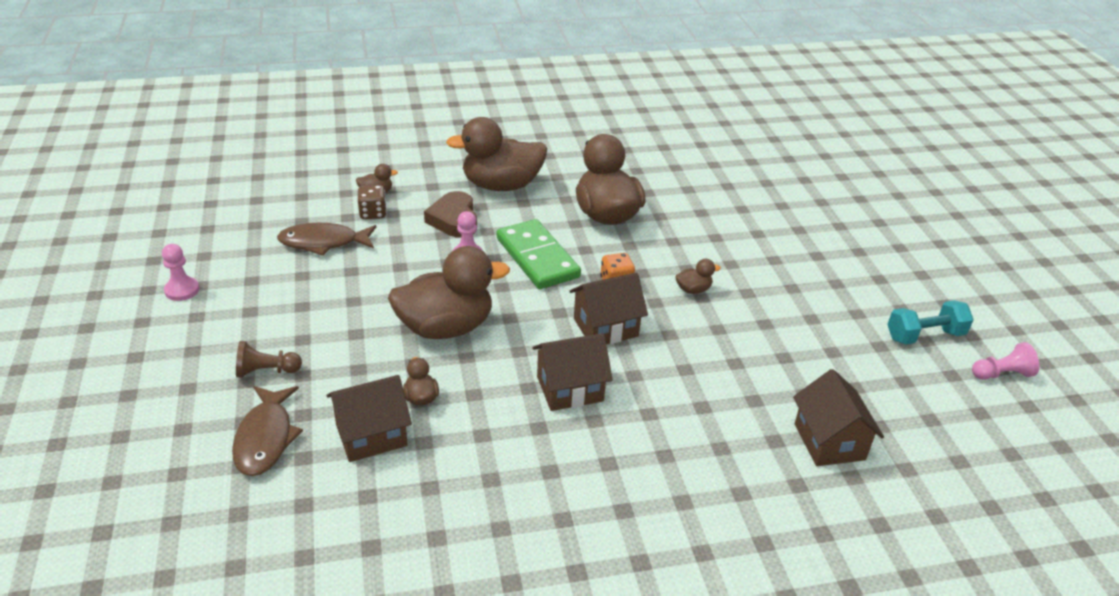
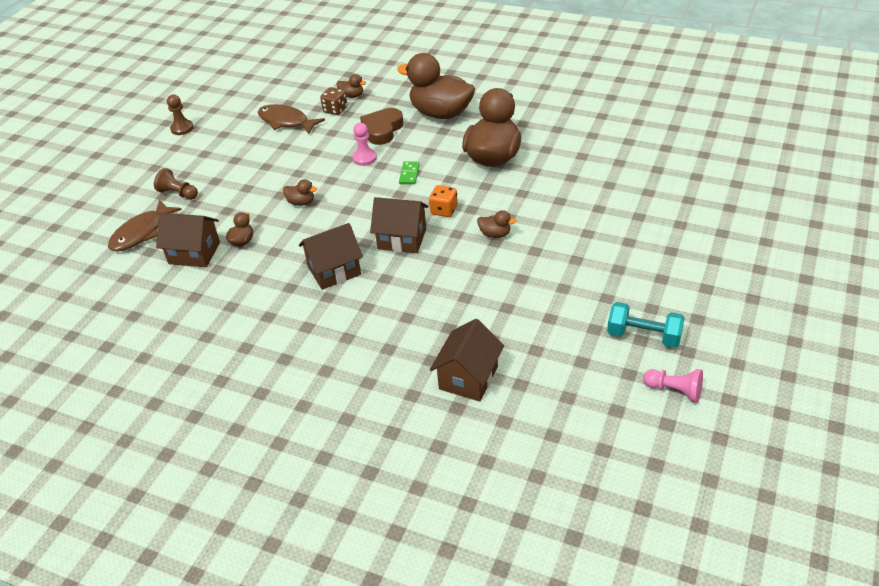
camera: 40 degrees right, 5 degrees up
(182, 290) = (182, 128): pink pawn -> brown pawn
(446, 327) = (301, 202): brown duck -> brown duck, size x0.41
(537, 258) = (409, 174): green domino -> green domino, size x0.43
(570, 389) = (334, 271): brown house -> brown house turned 45 degrees counterclockwise

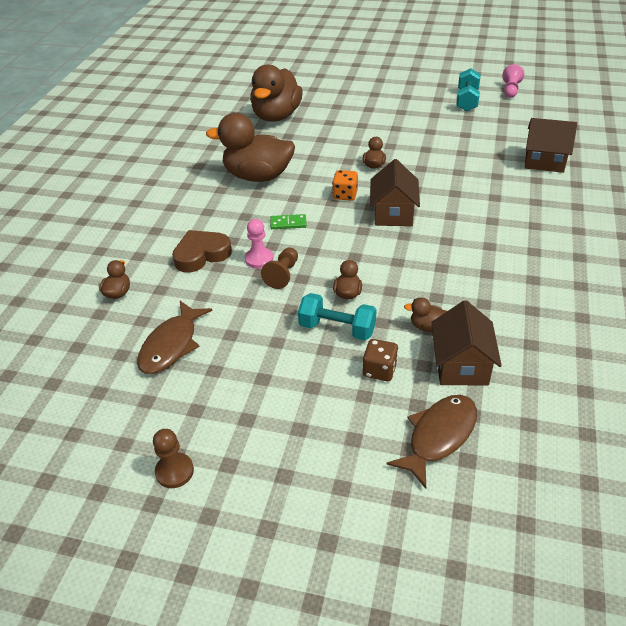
camera: 100 degrees left, 0 degrees up
(141, 233) = (439, 436): brown fish -> brown fish turned 75 degrees counterclockwise
(178, 193) = (346, 421): brown pawn -> brown pawn (283, 275)
(264, 195) = (337, 329): none -> turquoise dumbbell
(334, 271) = (452, 248): brown house -> none
(335, 110) = (150, 302): brown dice -> brown dice (379, 370)
(382, 130) = (201, 255): brown heart -> brown heart turned 135 degrees clockwise
(441, 113) = (173, 217): brown duck -> brown duck (276, 116)

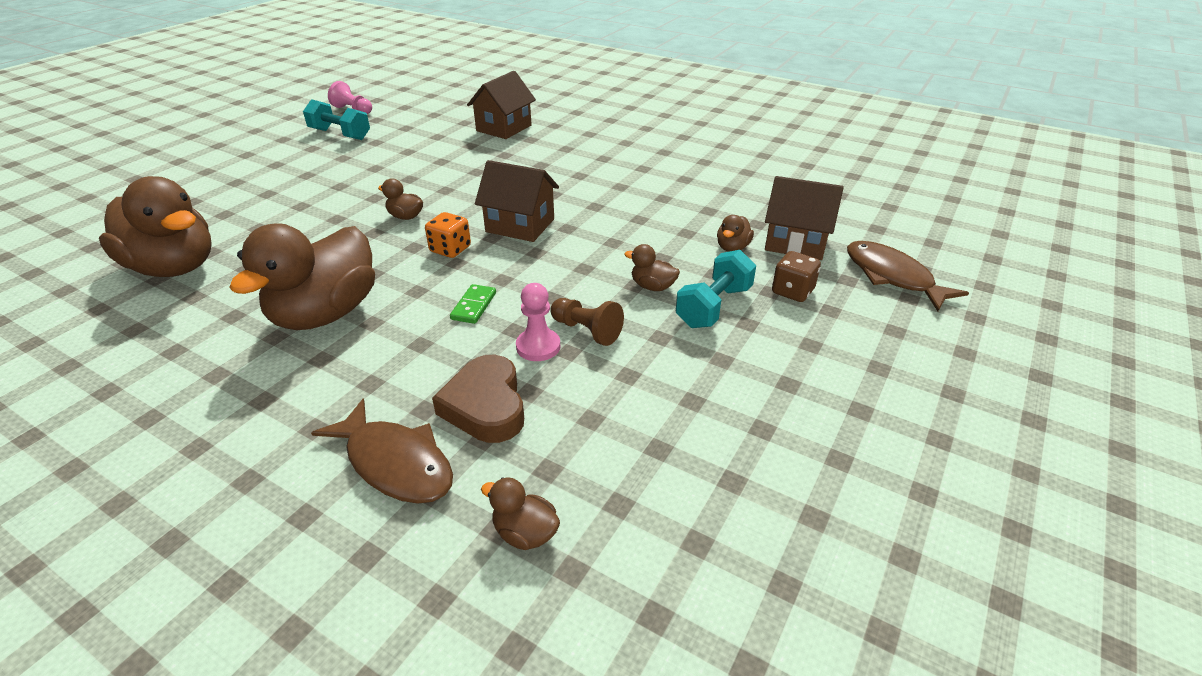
camera: 75 degrees left, 5 degrees down
(171, 345) = (695, 470): brown fish -> brown fish (395, 463)
(174, 471) = (956, 497): brown pawn -> none

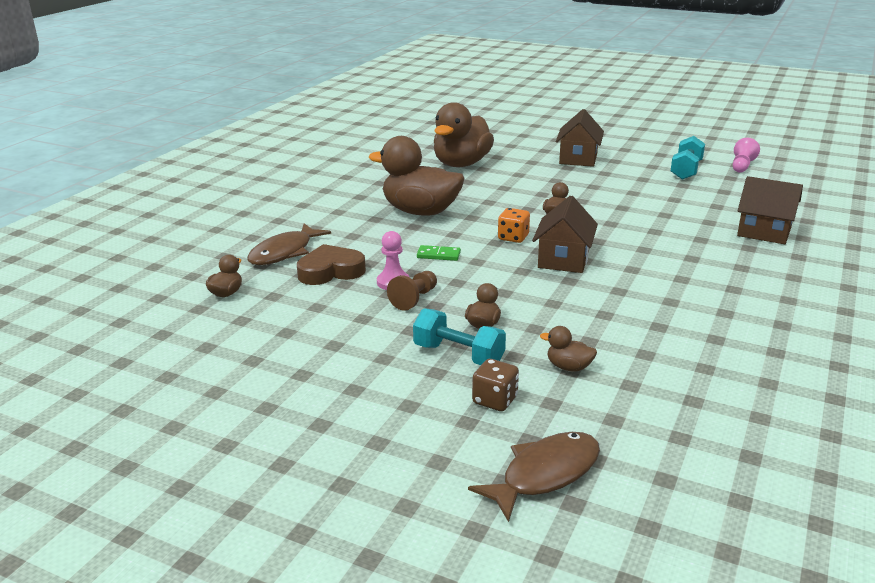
camera: 85 degrees right, 10 degrees down
(796, 242) = (597, 409): brown house -> brown house (578, 159)

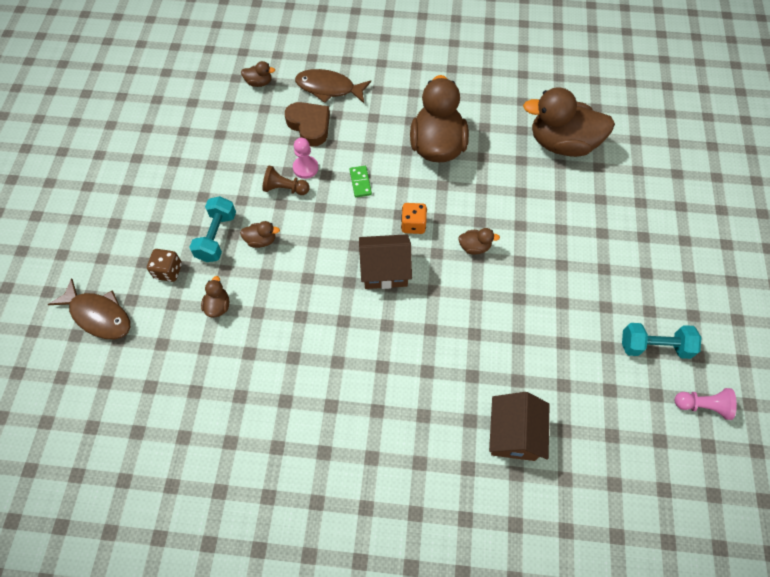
camera: 70 degrees right, 35 degrees up
(578, 159) = (632, 237): brown house -> none

